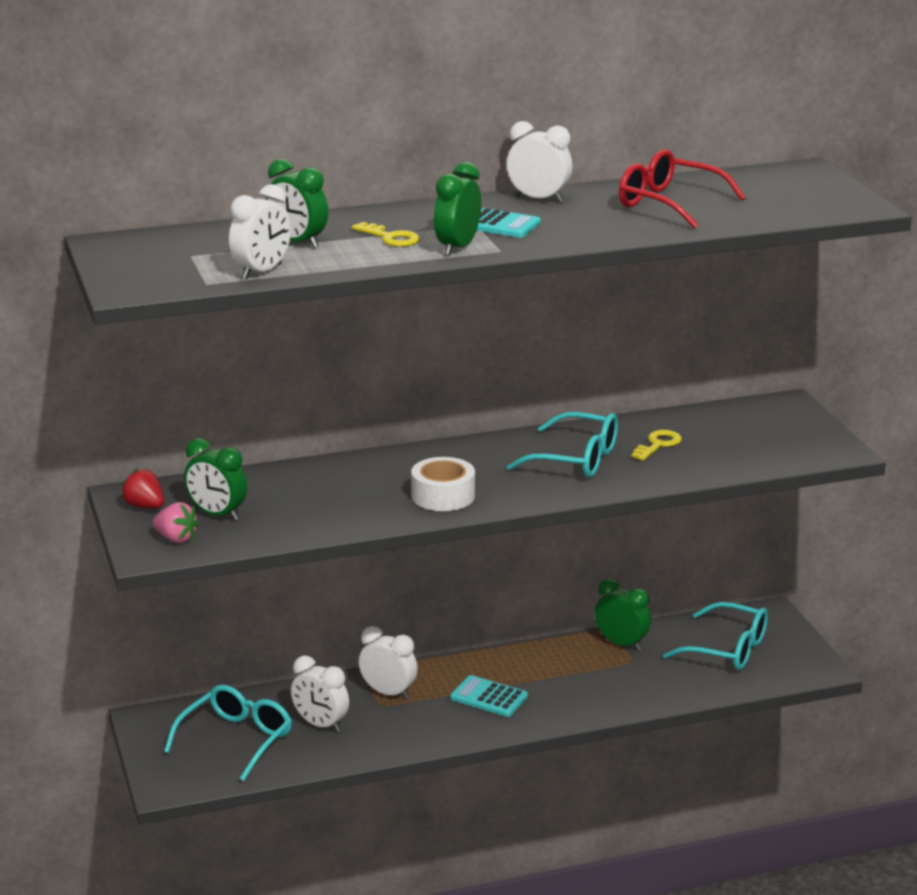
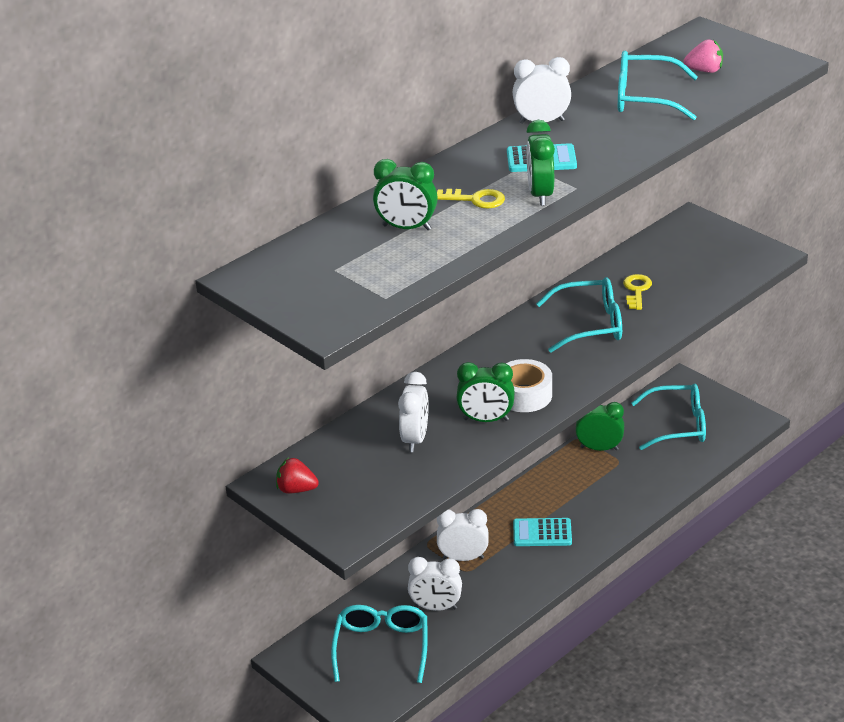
camera: 25 degrees left, 10 degrees up
(176, 539) = (355, 513): pink strawberry -> pink strawberry (704, 71)
(217, 514) = (364, 476): green clock -> green clock (486, 420)
(262, 272) = (416, 270): white clock -> white clock (415, 439)
(668, 203) = (644, 98): red glasses -> turquoise glasses

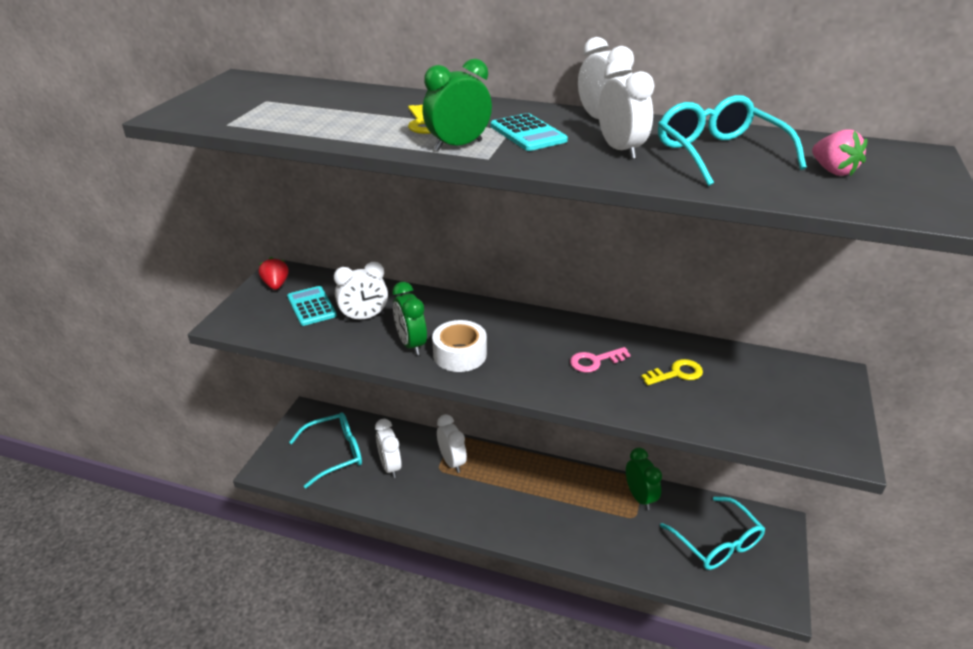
camera: 60 degrees right, 0 degrees up
(406, 228) = (352, 109): green clock -> none
(542, 533) = (509, 498): turquoise calculator -> turquoise calculator (311, 306)
(590, 325) = (594, 361): turquoise glasses -> pink key
(607, 132) = (620, 150): none -> white clock

